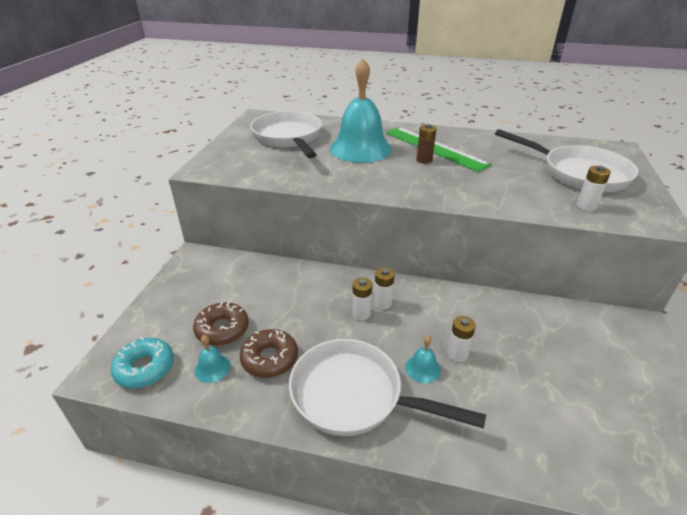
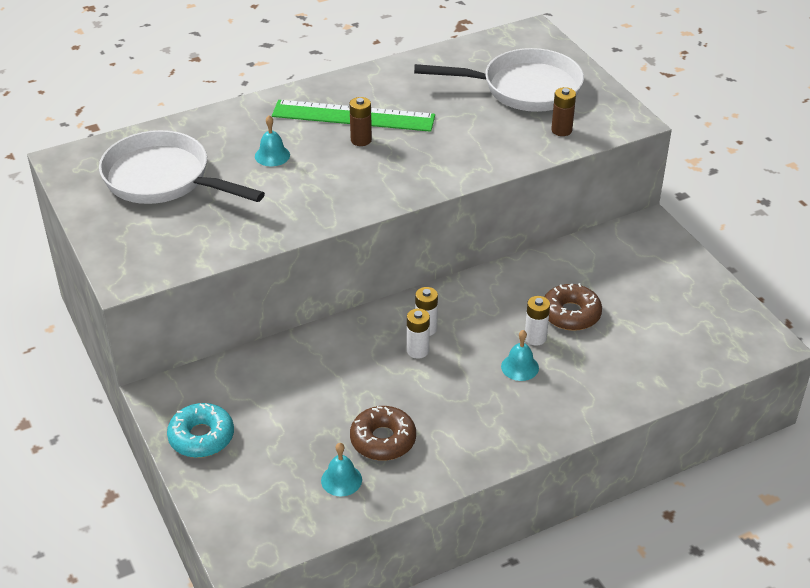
camera: 40 degrees left, 5 degrees up
(145, 368) = (277, 521): turquoise donut -> turquoise donut (201, 437)
(222, 329) = (303, 444): brown donut -> brown donut (571, 314)
(354, 396) = (489, 422): white pan -> none
(360, 148) = (272, 155): turquoise bell -> turquoise bell, size x0.41
(586, 206) = (561, 130): white battery -> brown battery

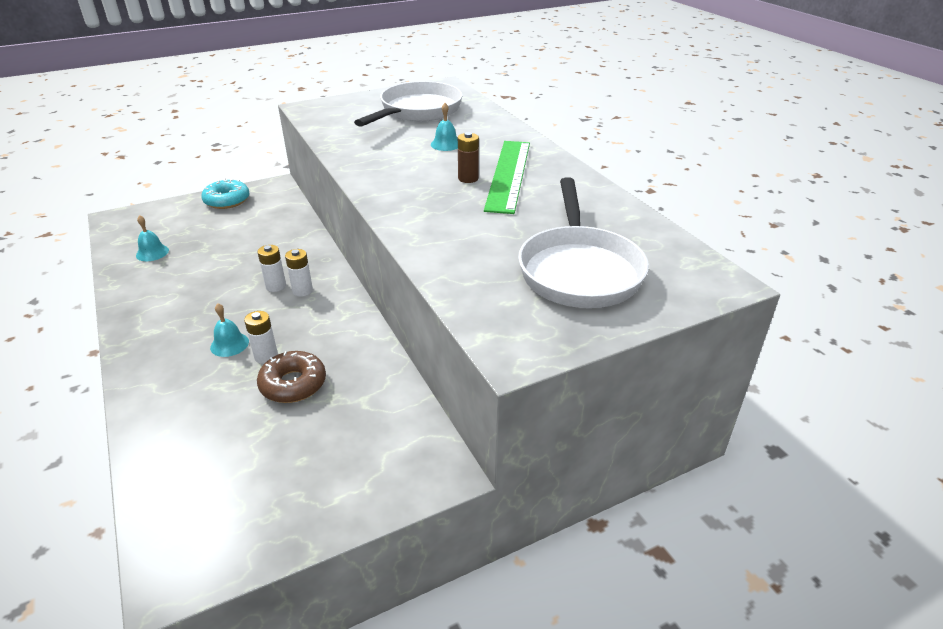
camera: 90 degrees right, 5 degrees down
(383, 440) = (181, 270): brown donut -> none
(561, 130) = (488, 293): brown battery -> none

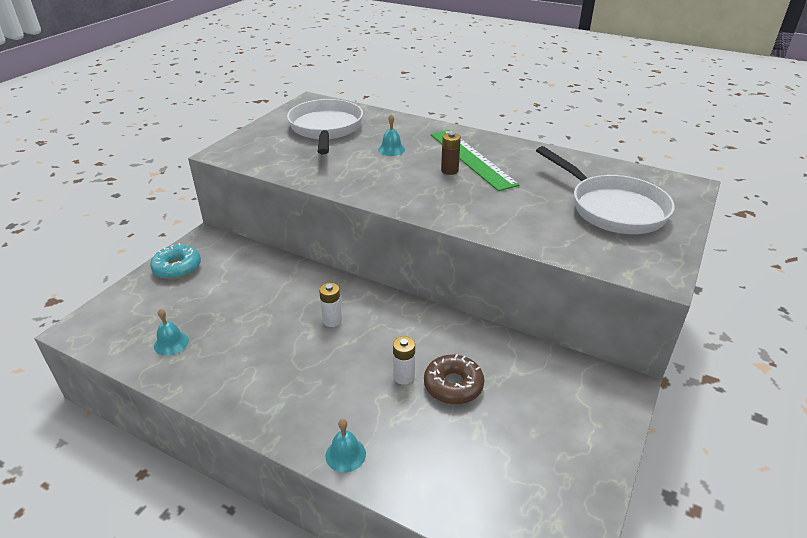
camera: 35 degrees left, 0 degrees up
(229, 344) = (361, 383): turquoise bell -> turquoise bell (345, 454)
(302, 291) = (359, 314): white battery -> none

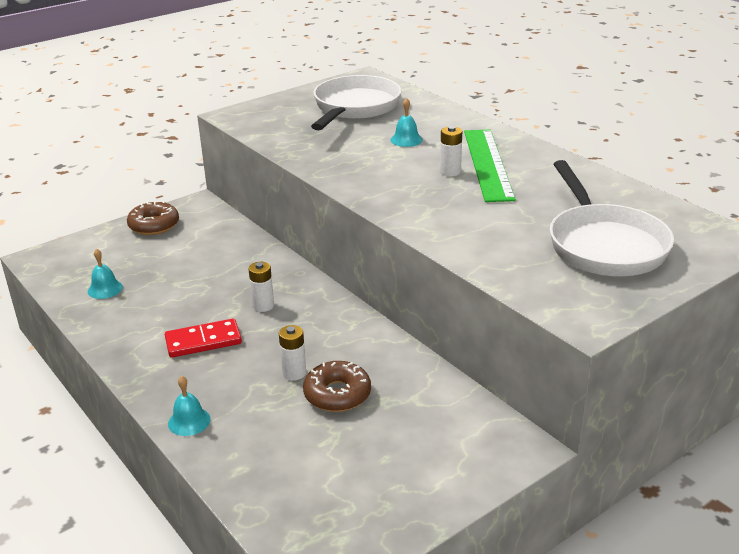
camera: 25 degrees right, 5 degrees down
(177, 268) = (154, 225): turquoise donut -> brown donut
(303, 369) = (203, 341): none -> red domino
(449, 170) = (450, 172): brown battery -> white battery

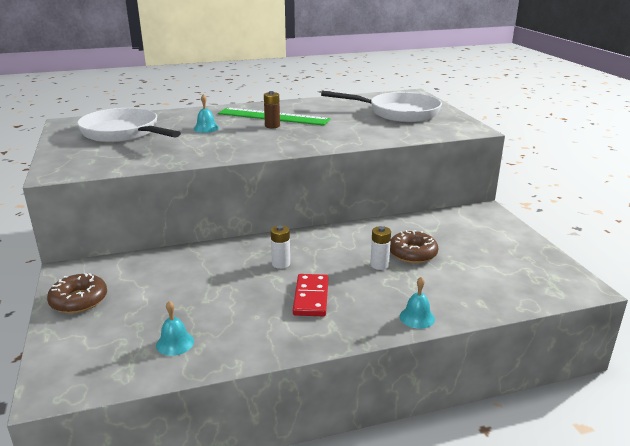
camera: 70 degrees left, 5 degrees down
(450, 172) = (272, 126): white battery -> brown battery

